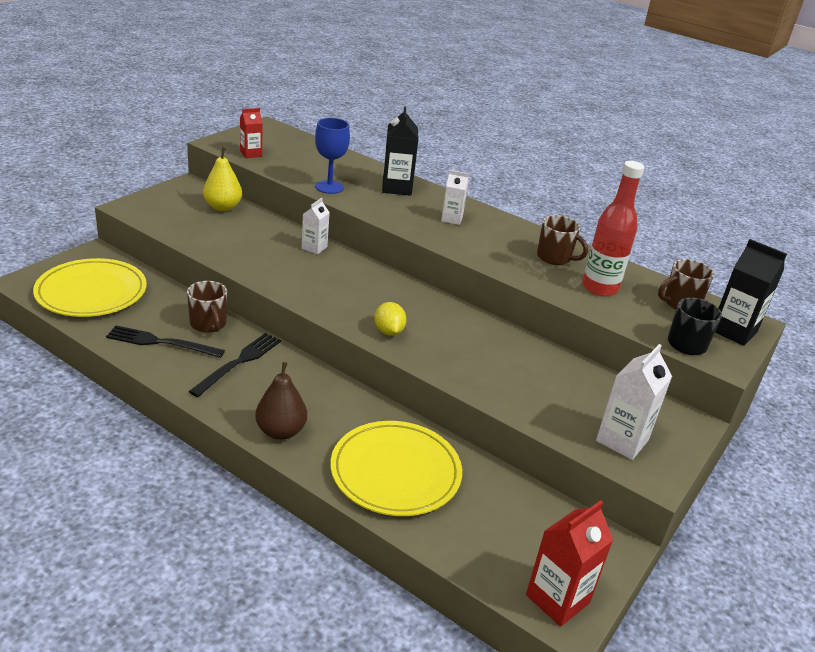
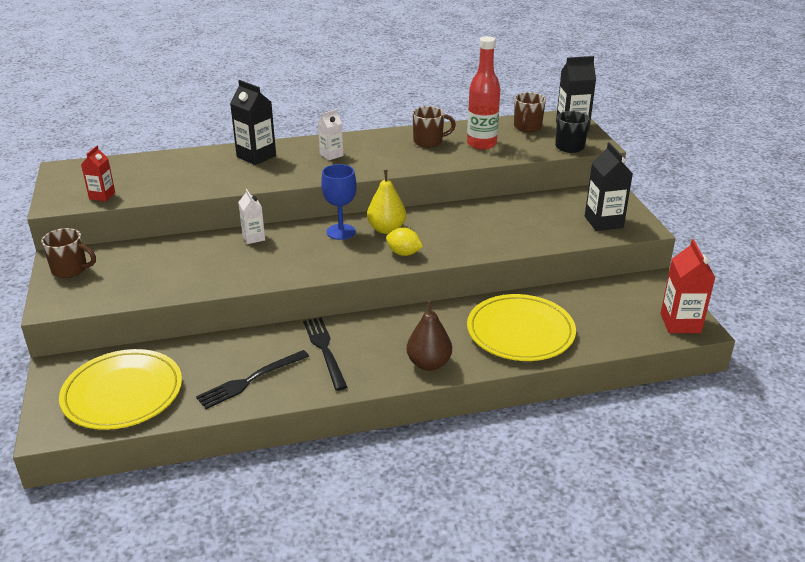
camera: 45 degrees left, 0 degrees up
(208, 324) = (255, 345): brown mug -> brown mug (70, 269)
(223, 207) = (128, 256): yellow pear -> yellow pear (386, 229)
(329, 187) = (214, 183): blue goblet -> blue goblet (341, 232)
(622, 440) = (603, 222): white carton -> black carton

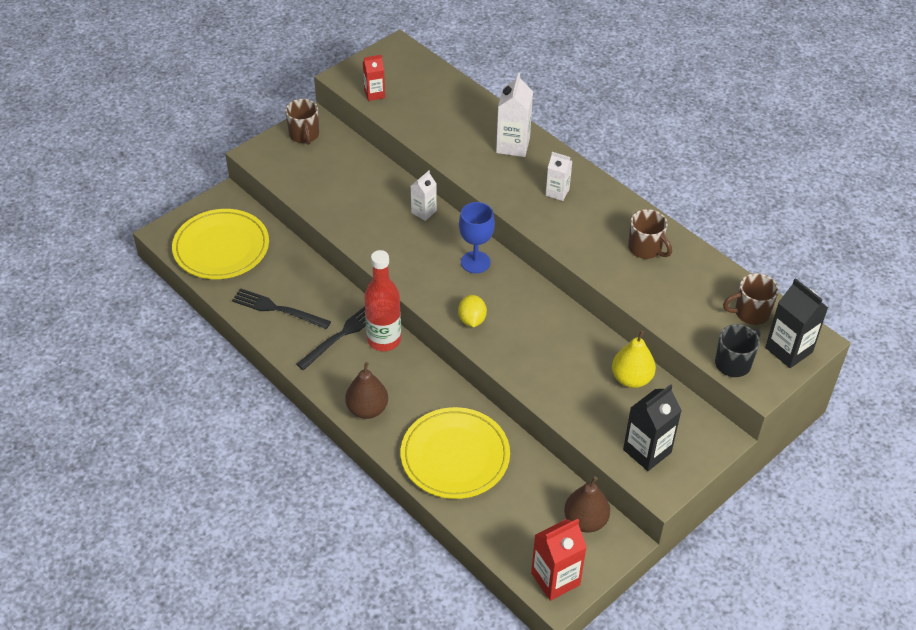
camera: 60 degrees right, 15 degrees up
(256, 156) = (513, 145): black carton -> white carton
(386, 229) = (503, 291): yellow pear -> yellow pear (631, 379)
(481, 144) = (676, 290): red bottle -> red bottle (384, 340)
(629, 290) = (585, 521): none -> brown pear

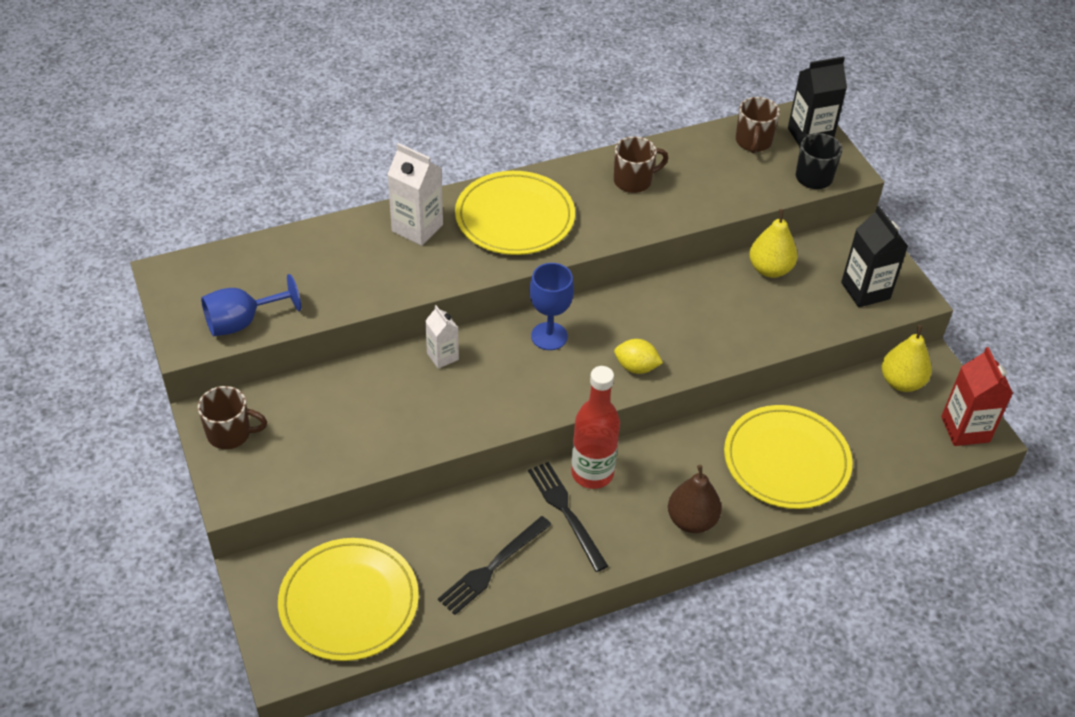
camera: 70 degrees left, 0 degrees up
(374, 94) = (243, 322): red carton -> blue goblet
(557, 192) = (515, 217): white carton -> yellow plate
(585, 521) = (901, 382): brown pear -> yellow pear

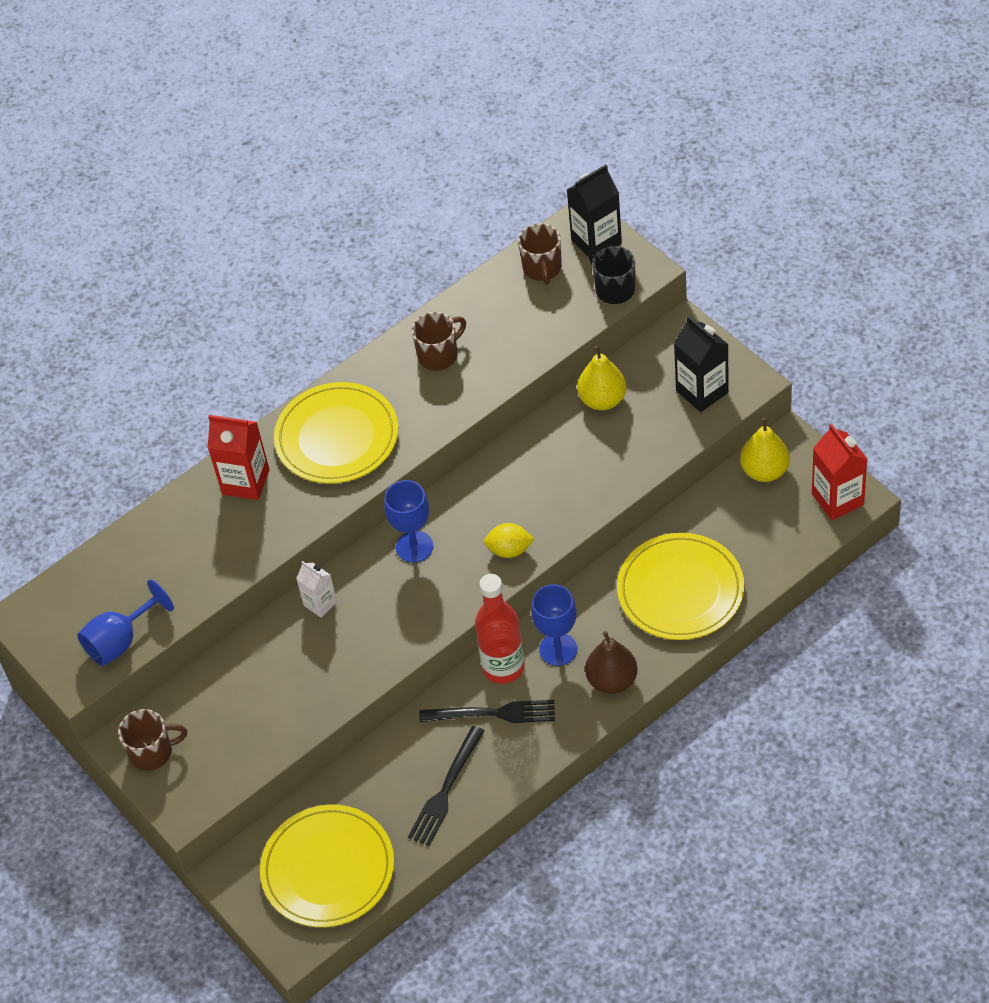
camera: 10 degrees left, 5 degrees up
(417, 228) = (245, 482): white carton -> red carton
(566, 512) = (493, 714): black fork -> black fork turned 135 degrees clockwise
(650, 474) = (558, 649): none -> blue goblet

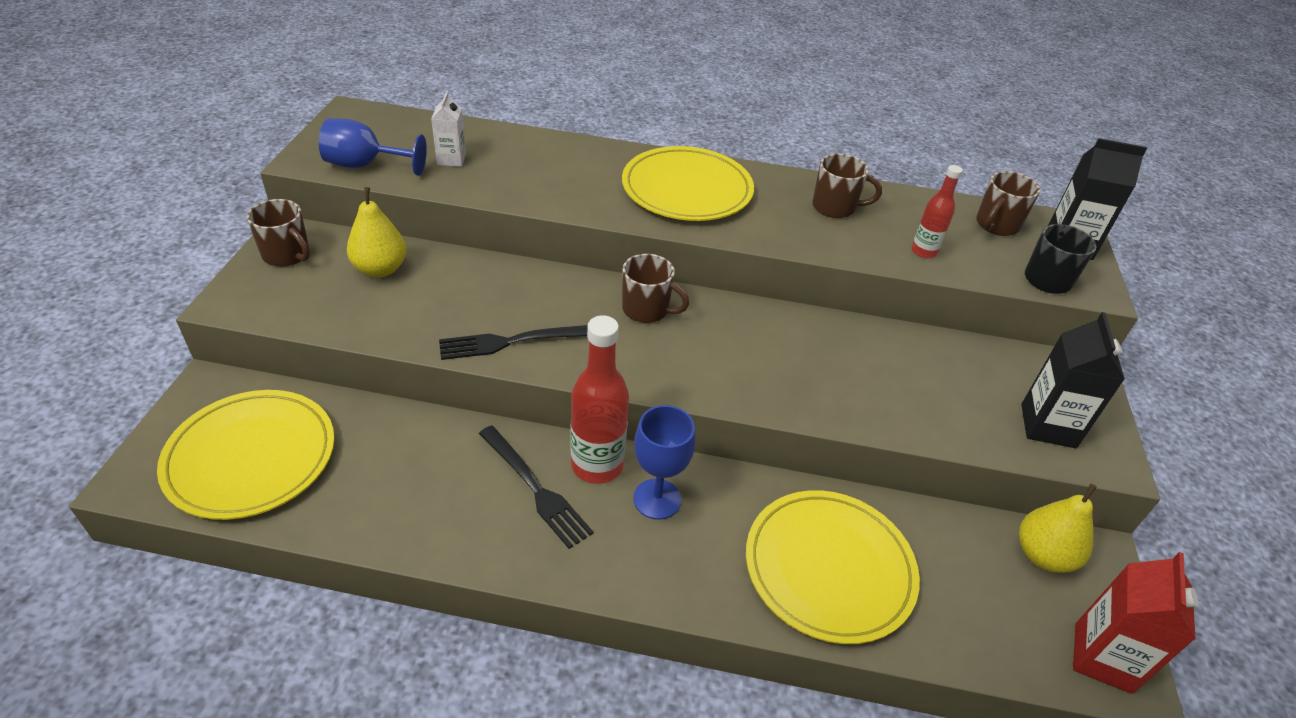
camera: 40 degrees right, 10 degrees down
(245, 482) = (589, 162): red carton -> none
(320, 604) = (529, 281): white carton -> white carton (451, 159)
(414, 547) = (647, 310): blue goblet -> brown mug
(445, 790) = (411, 501): black fork -> black fork (513, 341)
(509, 550) = (711, 377): yellow lemon -> none
(529, 339) = (924, 251): none -> red bottle
(603, 400) = (940, 355): yellow pear -> yellow pear (380, 269)
(612, 680) = (662, 573): brown pear -> none

